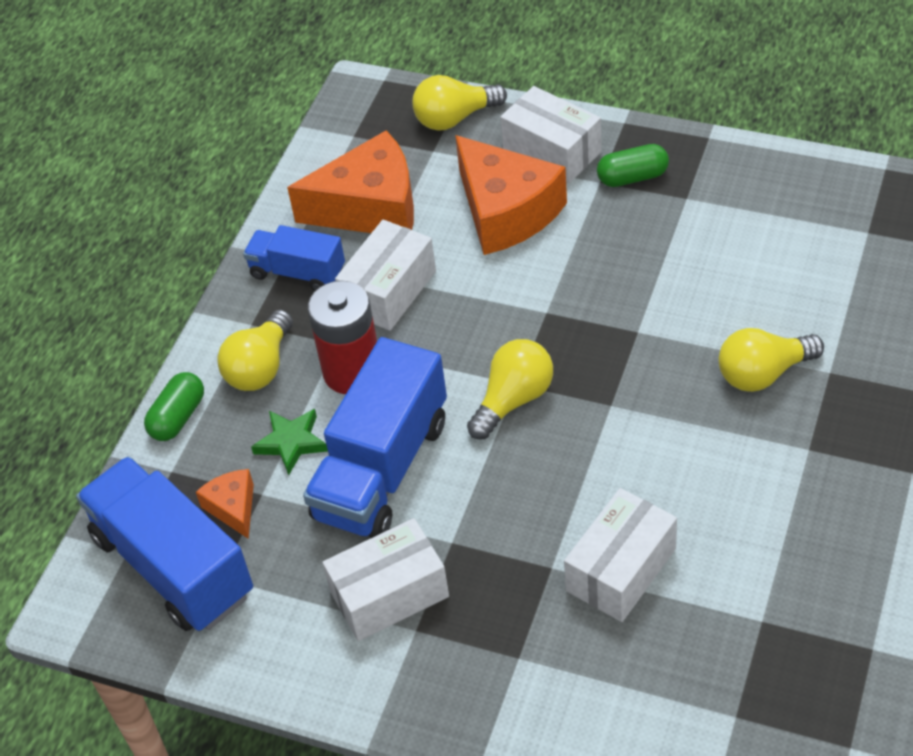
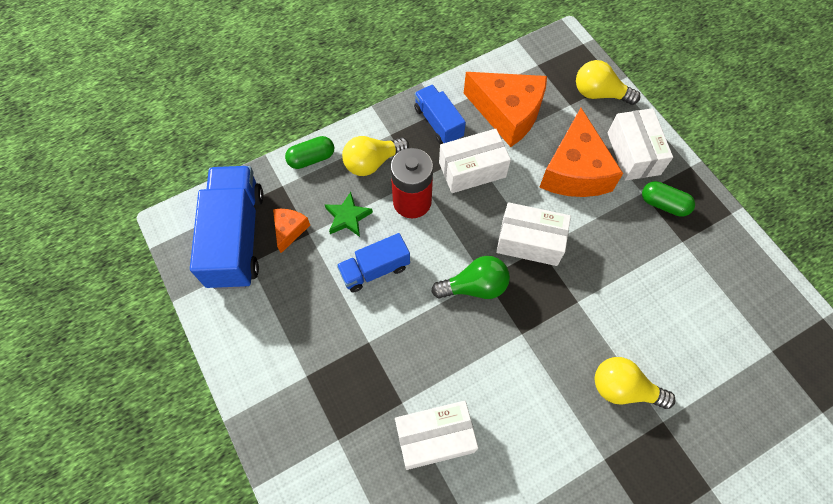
camera: 35 degrees right, 15 degrees up
(382, 469) = (374, 269): blue truck -> blue truck, size x0.56
(389, 594) = (313, 344): white box -> white box (529, 241)
(513, 400) = (474, 286): yellow light bulb -> green light bulb

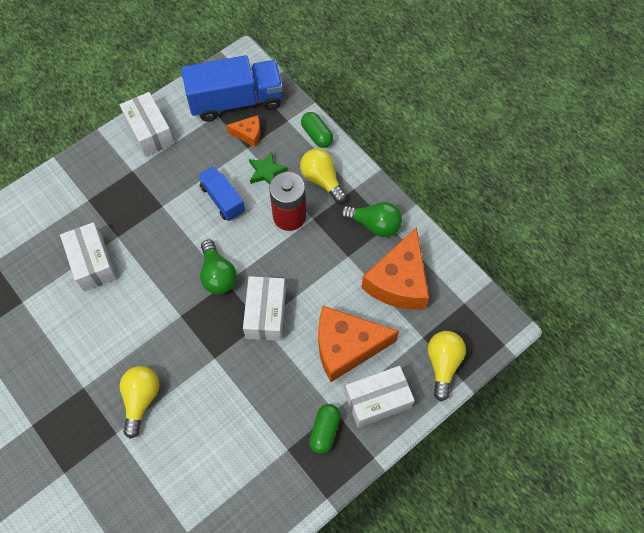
camera: 80 degrees right, 0 degrees up
(438, 123) = (374, 224): blue truck -> green light bulb
(472, 170) = (330, 259): white box -> white box (150, 132)

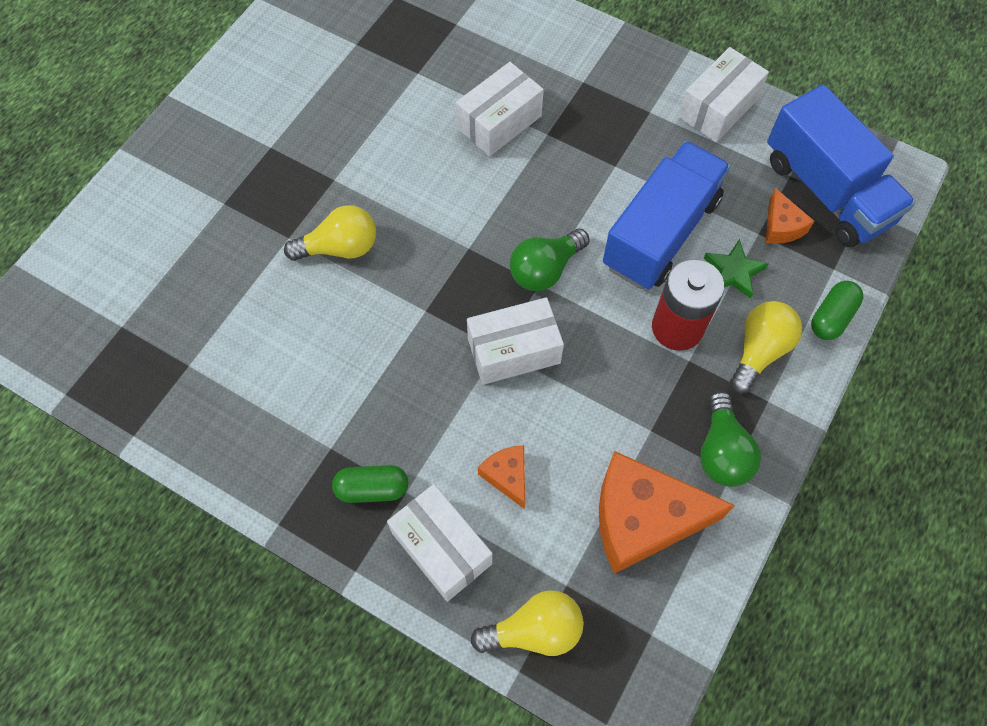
camera: 70 degrees right, 0 degrees up
(222, 199) = (661, 233): blue truck -> blue truck, size x1.77
(346, 347) = (507, 476): orange cheese -> orange cheese, size x0.48

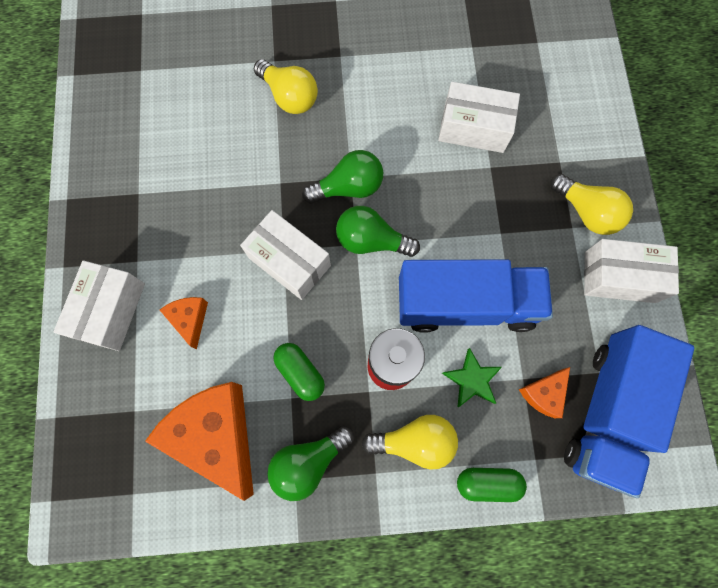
camera: 55 degrees right, 10 degrees up
(372, 489) = (125, 238): green capsule -> green capsule (300, 373)
(477, 255) = (348, 187): none -> green light bulb
(507, 476) = (189, 319): orange cheese -> orange cheese turned 45 degrees counterclockwise
(534, 630) = (89, 409): yellow light bulb -> yellow light bulb (586, 212)

